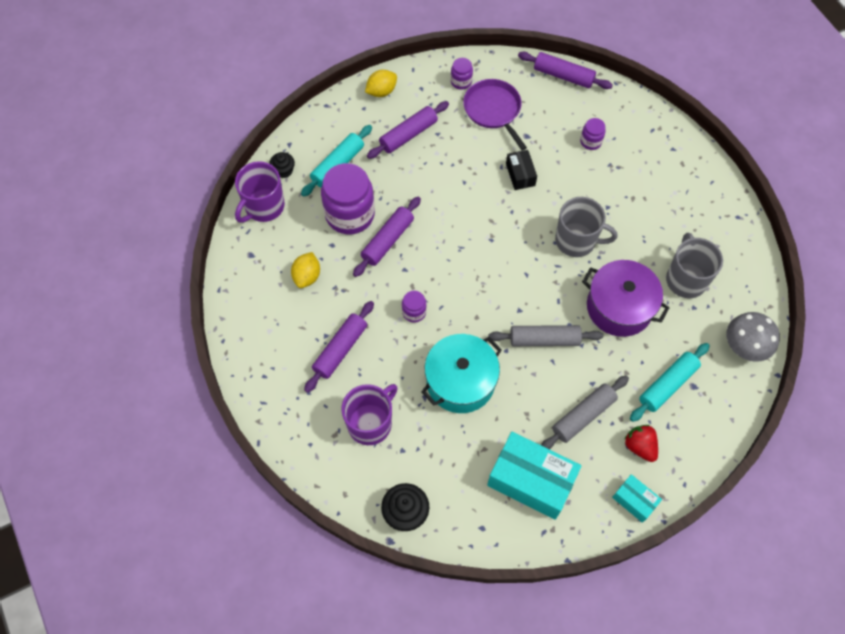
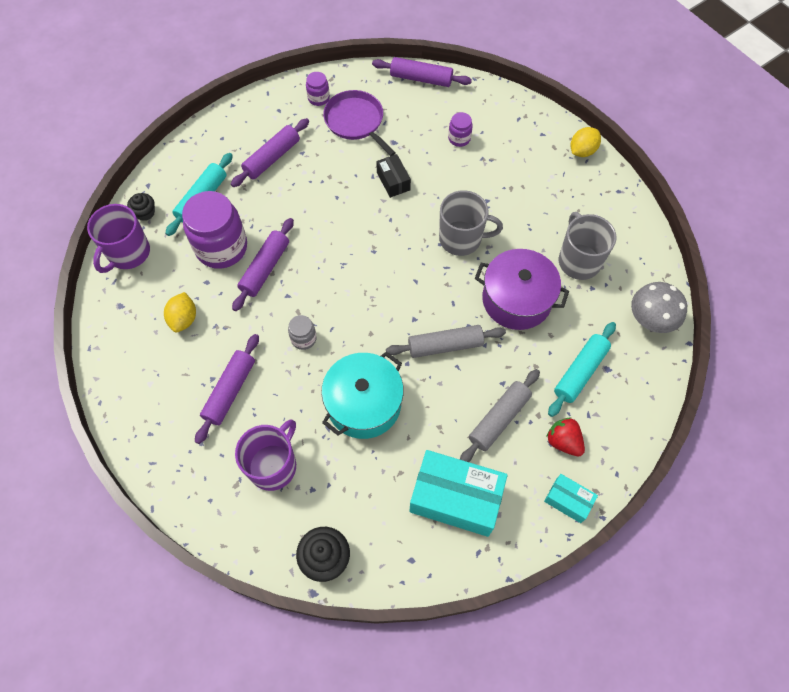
camera: 10 degrees left, 0 degrees up
(381, 91) = (238, 119): yellow lemon -> yellow lemon (582, 151)
(414, 312) = (303, 339): purple jar -> grey jar

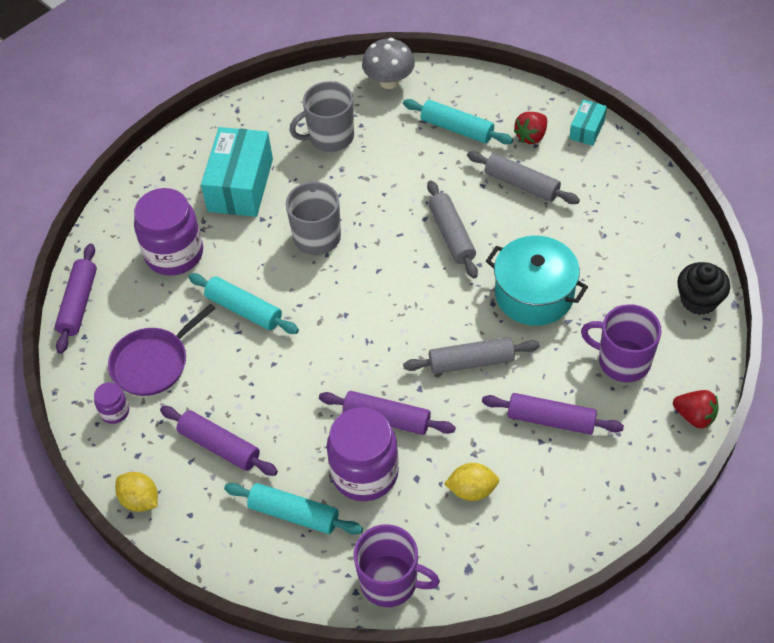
camera: 95 degrees left, 10 degrees down
(145, 213) = (324, 579): black cupcake -> none
(199, 515) = (694, 416): none -> red strawberry
(303, 339) = (471, 362): grey jar -> grey rolling pin
(393, 181) = (244, 310): black box -> turquoise rolling pin
(455, 498) = (610, 208): turquoise box -> turquoise box (240, 185)
(459, 138) = (174, 254): purple jar -> purple jar, size x2.17
(516, 299) = (385, 182): purple pot -> none
(582, 151) = (185, 142): yellow lemon -> yellow lemon (140, 500)

